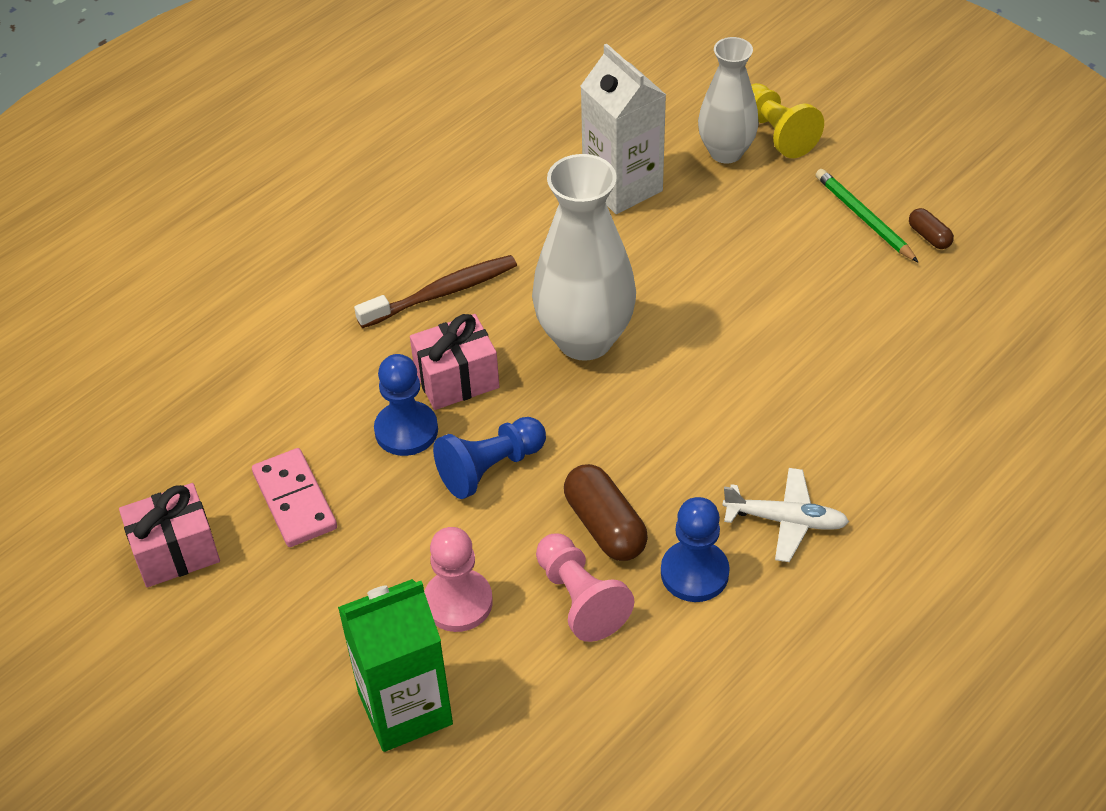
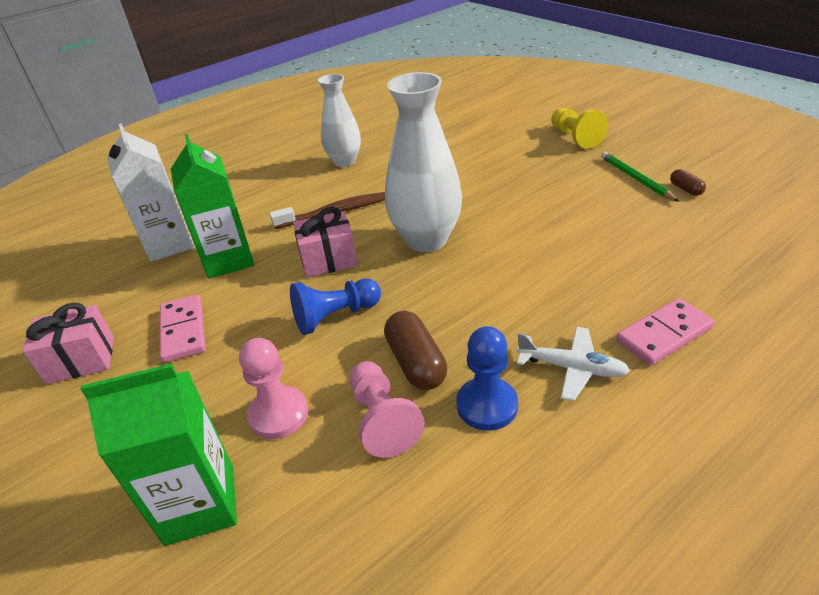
camera: 10 degrees right, 10 degrees down
(312, 385) = (228, 260): none -> green carton
(406, 430) = (282, 289): blue pawn -> none
(622, 187) = (468, 162): white carton -> white carton (169, 244)
(726, 152) = (540, 146): white vase -> white vase (344, 162)
(889, 469) = (664, 334): none -> pink domino

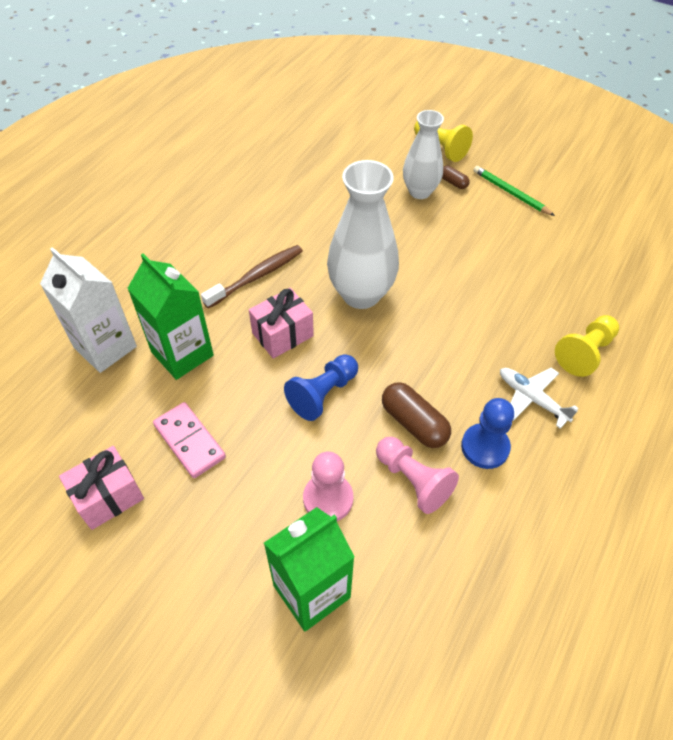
camera: 25 degrees left, 15 degrees up
(344, 162) = (230, 209): white vase -> white vase (420, 191)
(571, 368) = (532, 399): white plane -> white plane turned 135 degrees counterclockwise
(664, 334) = (585, 352): pink domino -> yellow pawn
(685, 189) = (553, 199): brown capsule -> brown capsule (453, 182)

